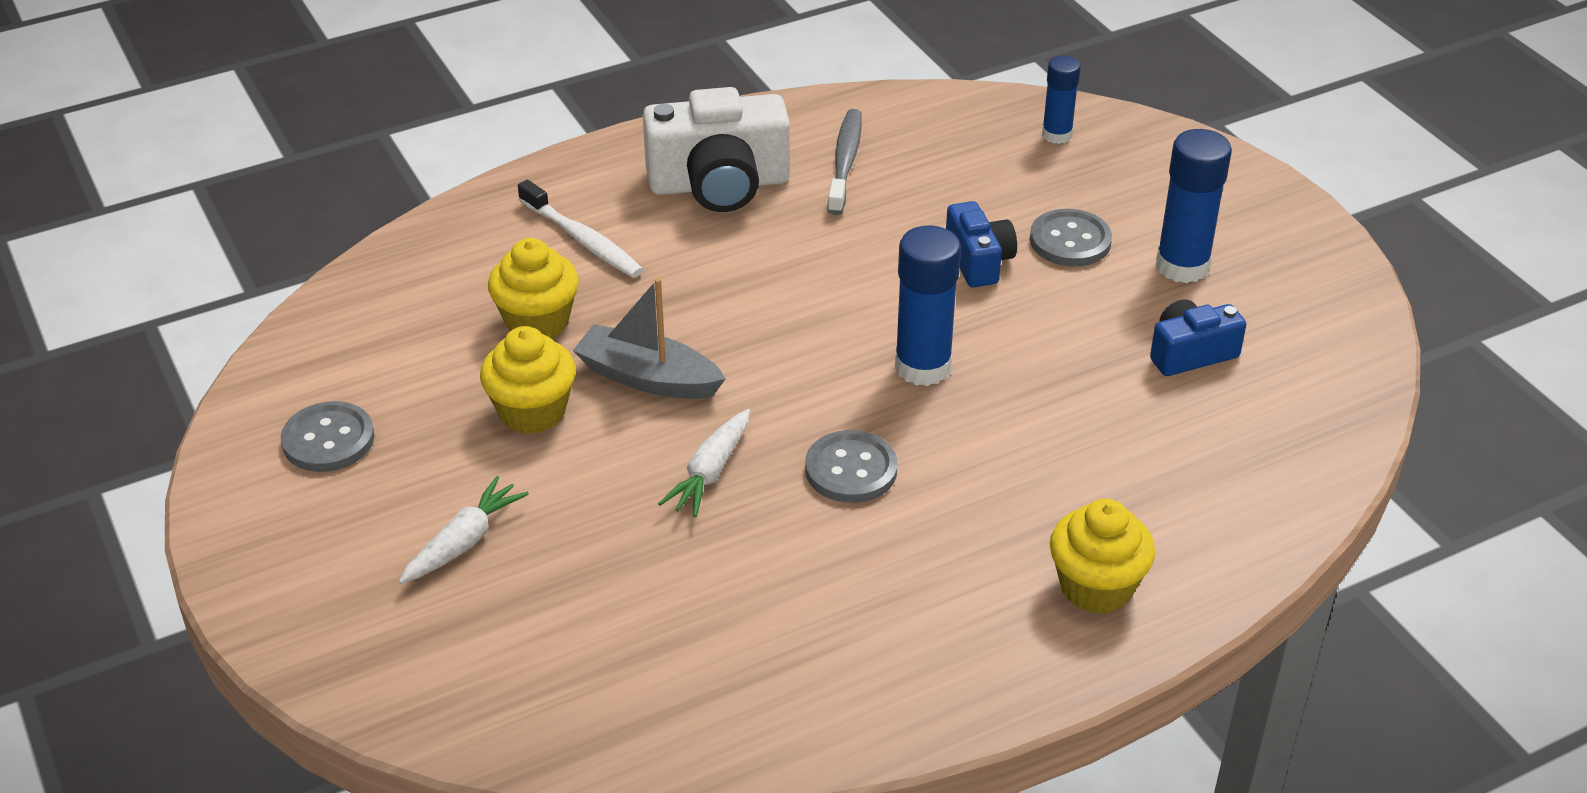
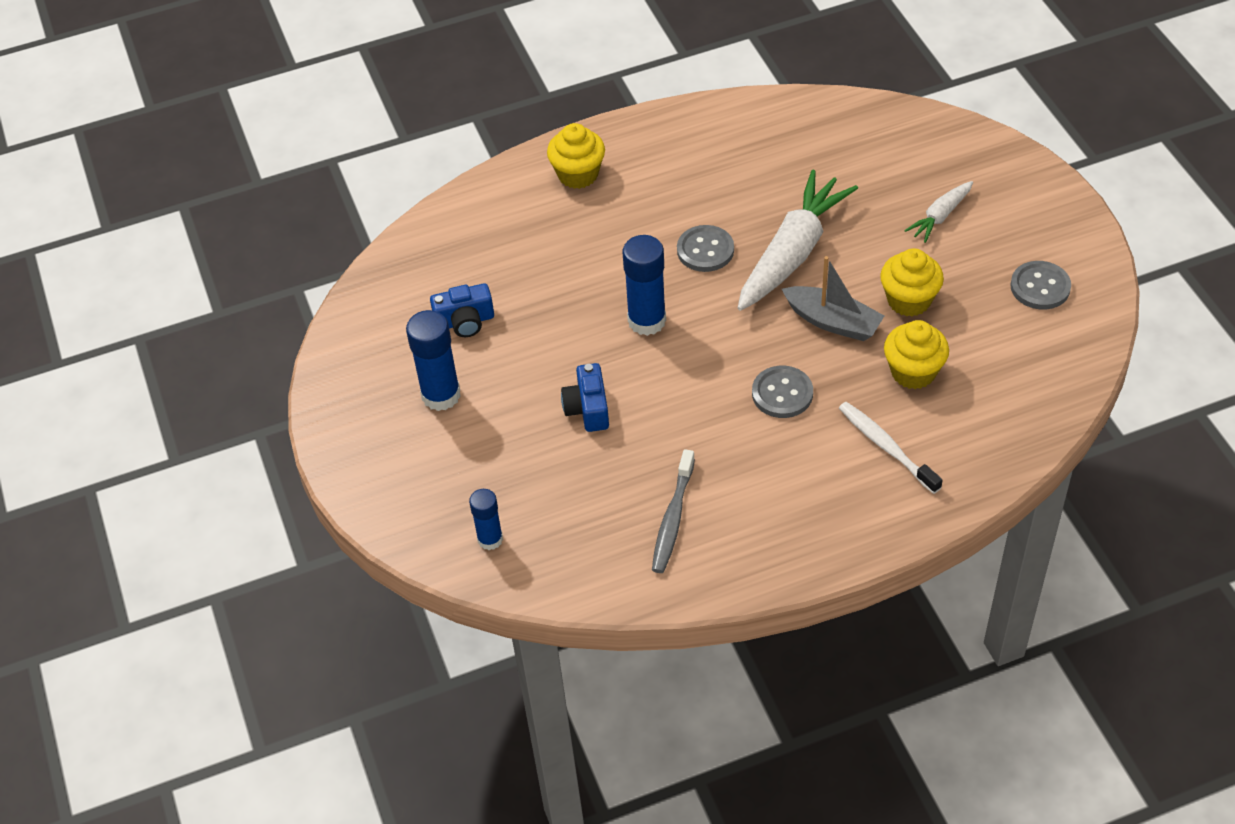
camera: 170 degrees left, 10 degrees up
(710, 472) = (792, 252): white carrot -> white carrot, size x2.03
(719, 184) = (778, 500): white camera -> none
(1070, 241) = (515, 424): grey button -> grey button (782, 393)

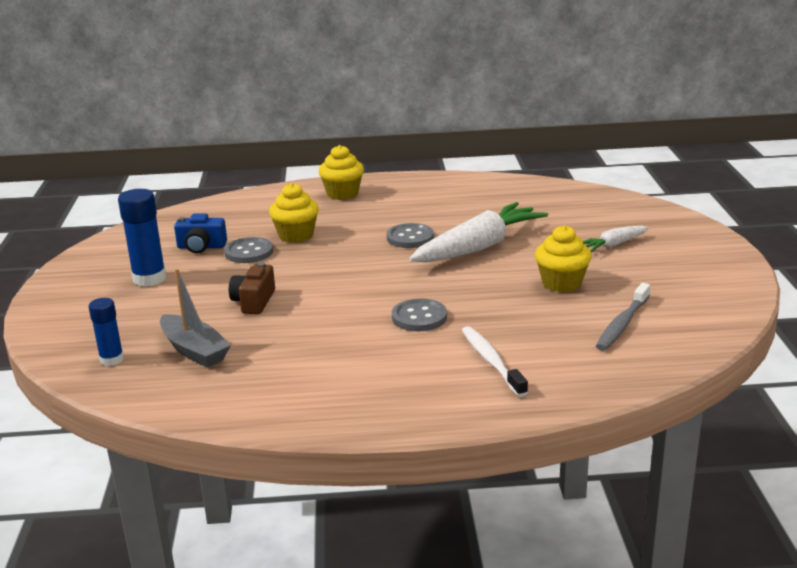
camera: 15 degrees right, 25 degrees down
(588, 408) = (254, 301): blue camera -> brown camera
(647, 321) = (337, 265): blue glue stick -> none
(673, 518) = (271, 373): grey toothbrush -> grey toothbrush (622, 324)
(832, 322) = (488, 285): grey boat -> grey boat (194, 350)
(913, 372) = (542, 322): yellow cupcake -> yellow cupcake (296, 235)
(1040, 287) = (684, 291): grey button -> grey button (249, 252)

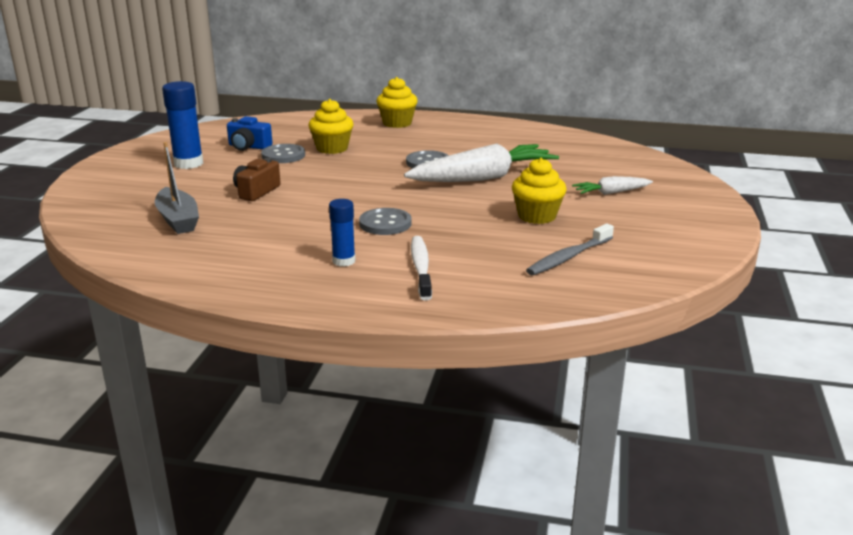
camera: 15 degrees right, 0 degrees up
(112, 359) = (109, 216): blue glue stick -> blue glue stick (344, 261)

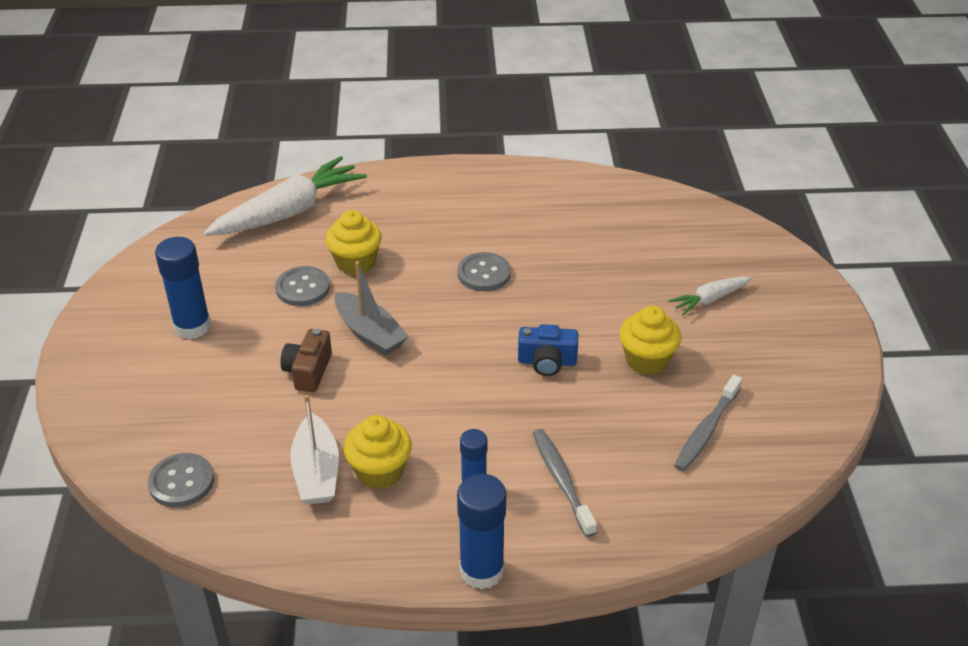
camera: 15 degrees left, 15 degrees up
(178, 220) = (244, 446): grey boat -> grey boat (369, 333)
(222, 238) = (316, 471): none -> white boat
(248, 147) = (249, 276): blue camera -> blue camera (547, 362)
(317, 306) = (481, 570): none -> blue glue stick
(385, 223) = (488, 406): grey button -> grey button (181, 482)
(397, 123) = (410, 192): yellow cupcake -> yellow cupcake (379, 471)
(421, 268) = (561, 481): white toothbrush -> grey toothbrush
(483, 178) = (560, 295): white carrot -> white carrot (289, 212)

